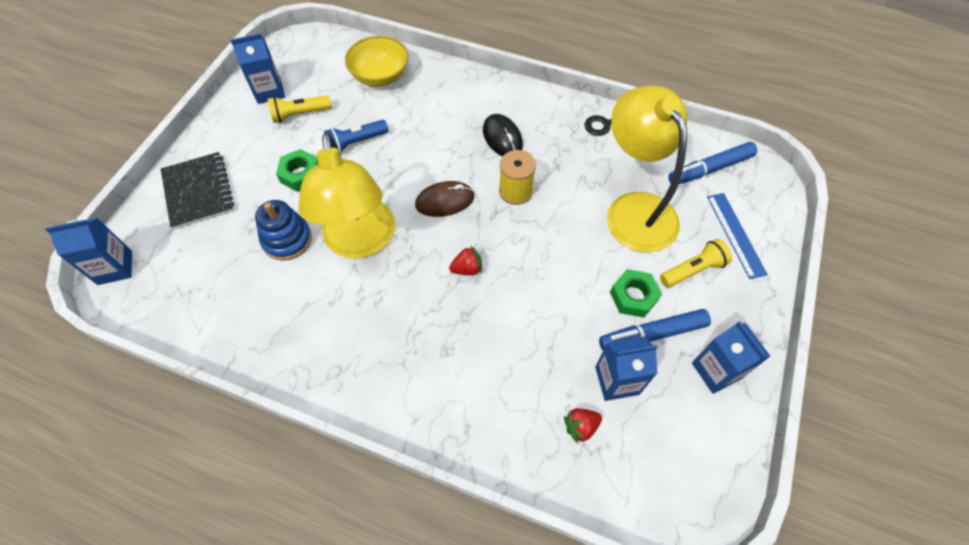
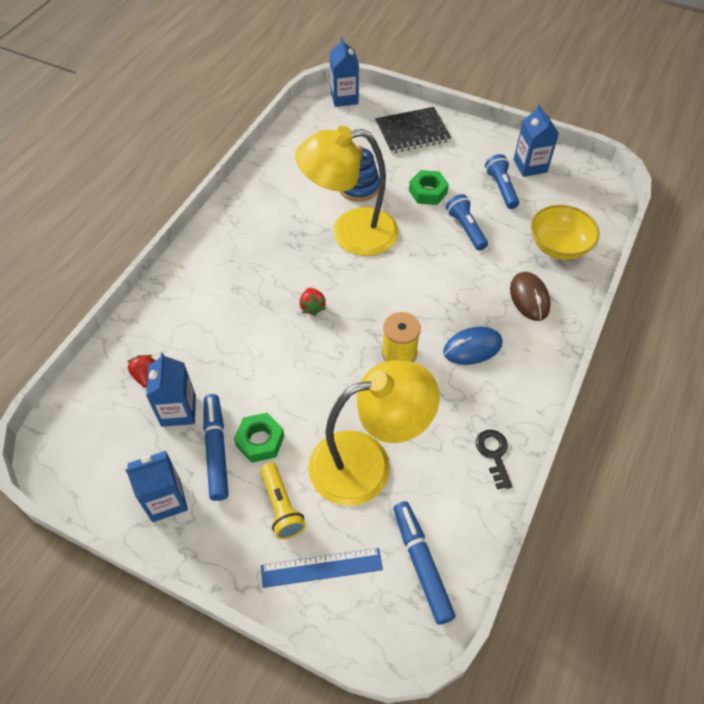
camera: 95 degrees right, 5 degrees down
(300, 114) = (501, 188): yellow flashlight -> blue flashlight
(445, 201) = (391, 294): brown mouse -> brown mouse (529, 298)
(502, 138) = (472, 348): black mouse -> blue mouse

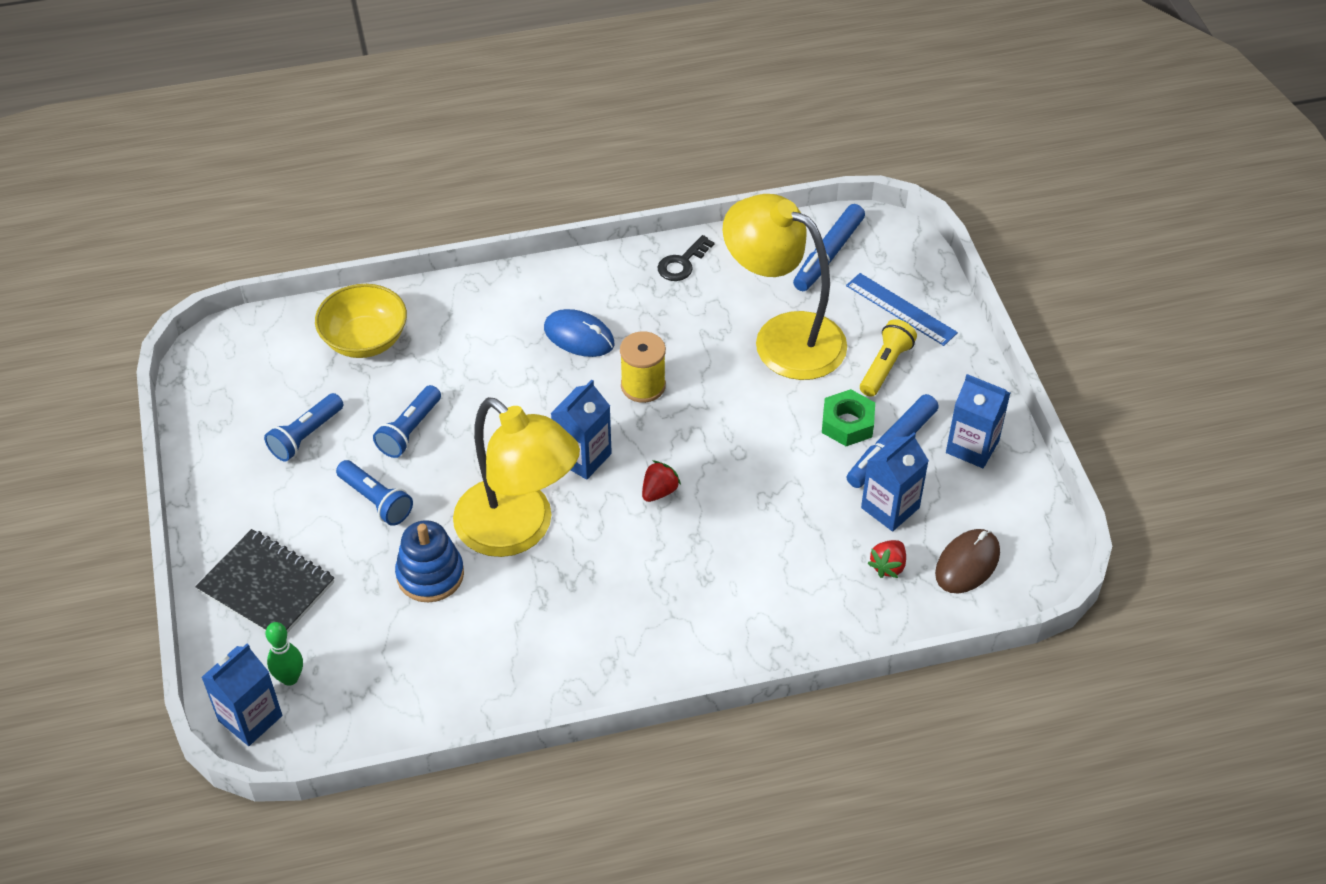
camera: 130 degrees left, 5 degrees down
(351, 117) = (290, 678): none -> green bowling pin
(428, 192) = (376, 500): green nut -> blue flashlight
(529, 298) = (468, 327): brown mouse -> brown mouse (967, 563)
(530, 166) = (237, 430): blue carton -> blue carton (583, 457)

